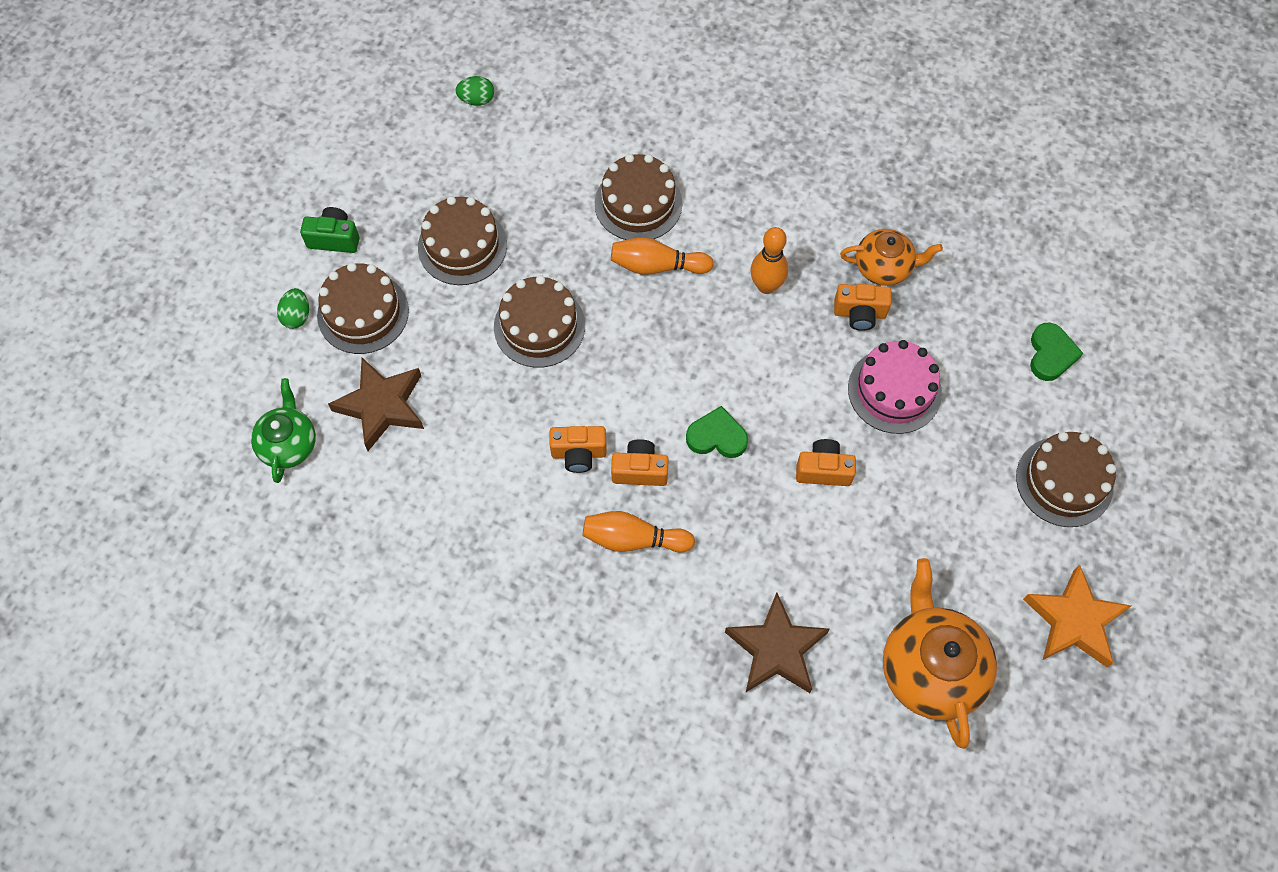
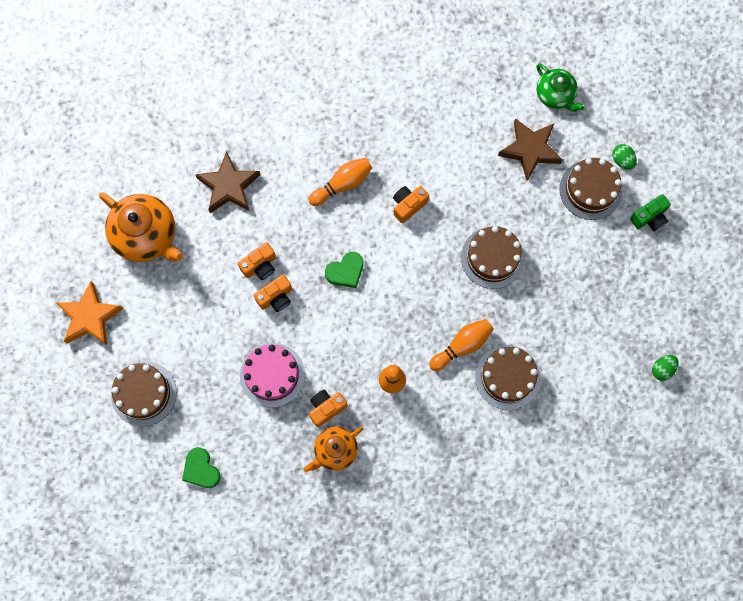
camera: 140 degrees right, 10 degrees up
(462, 246) = (578, 270): brown cake -> none
(640, 470) = (370, 221): orange camera -> orange camera (260, 266)

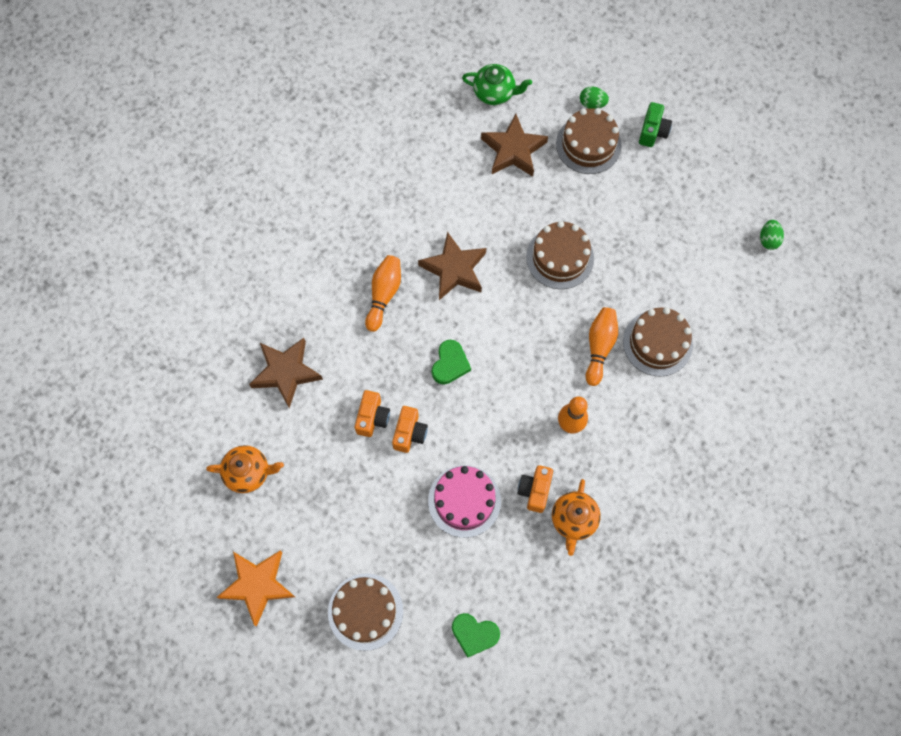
camera: 40 degrees left, 5 degrees down
(146, 235) = (248, 472): orange teapot -> orange teapot, size x0.61
(408, 205) = (454, 269): orange camera -> brown star

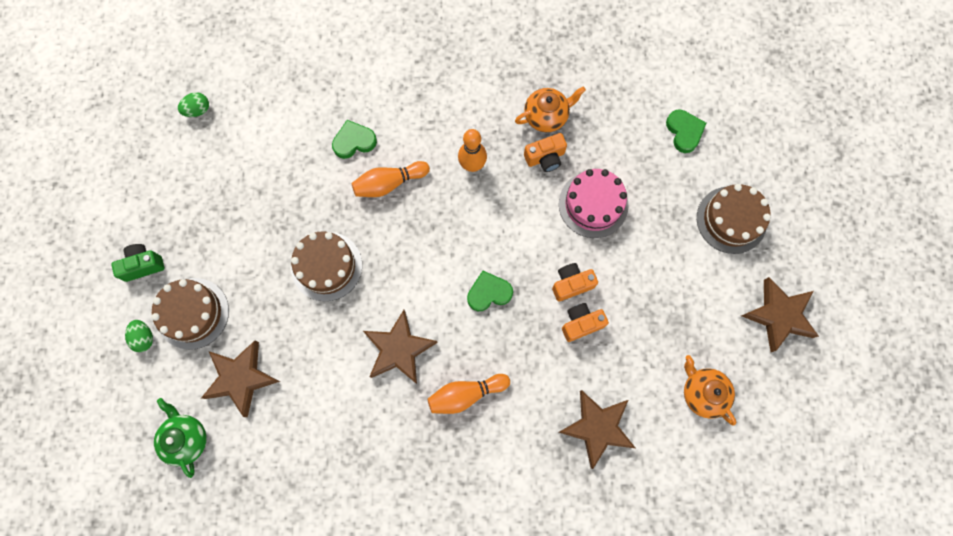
camera: 125 degrees left, 5 degrees up
(258, 585) = (778, 315): orange star -> brown star
(657, 343) = (354, 141): brown cake -> green heart

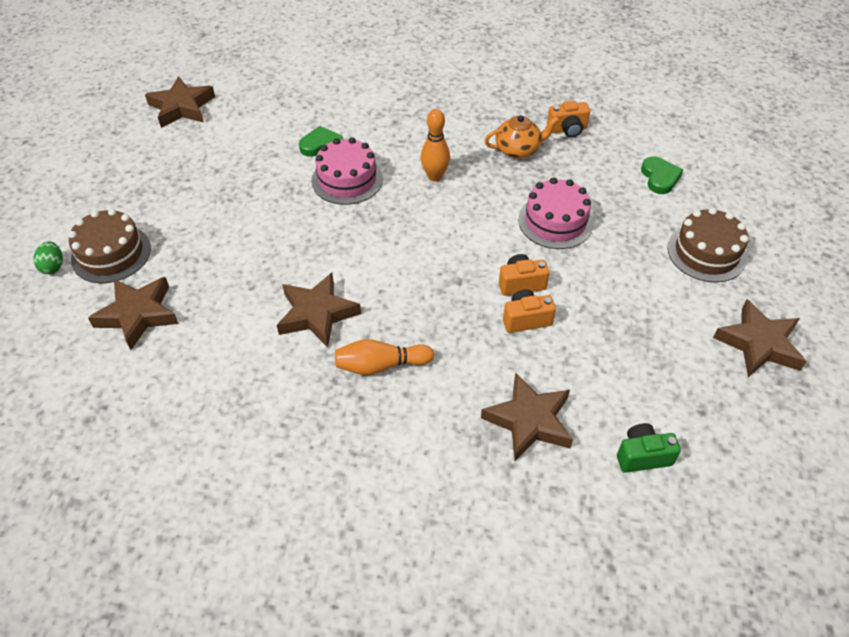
camera: 10 degrees right, 25 degrees down
(143, 265) = (79, 210): green camera -> green camera (642, 456)
(186, 438) = (56, 360): green teapot -> none
(198, 110) = (182, 107): green egg -> brown star
(326, 266) = (262, 234): brown cake -> none
(389, 183) = (347, 179): orange bowling pin -> pink cake
(489, 293) = (428, 279): green heart -> none
(545, 158) = (511, 180): orange camera -> orange camera (567, 129)
(702, 393) = (662, 405): orange teapot -> none

